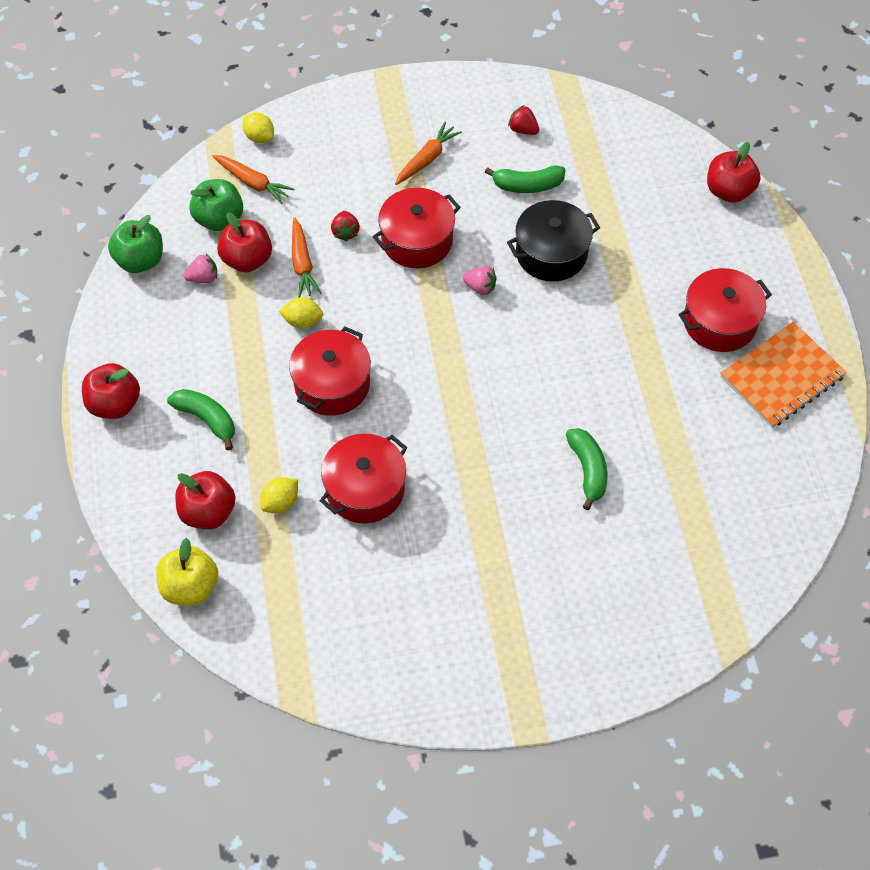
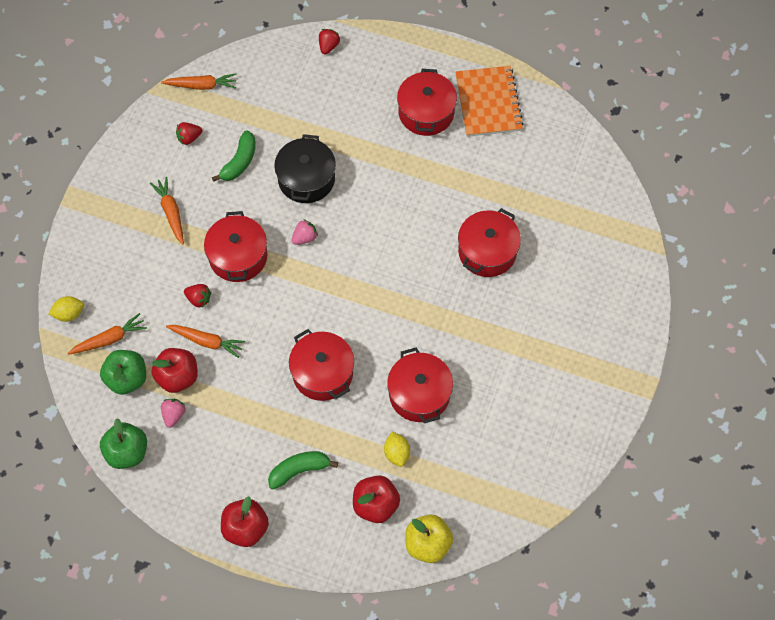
camera: 60 degrees left, 5 degrees up
(302, 321) = (257, 366): yellow lemon -> none
(588, 470) = (487, 251): green banana -> red pot
(592, 108) = (202, 85): none -> orange carrot
(728, 191) = (328, 46): red apple -> red strawberry

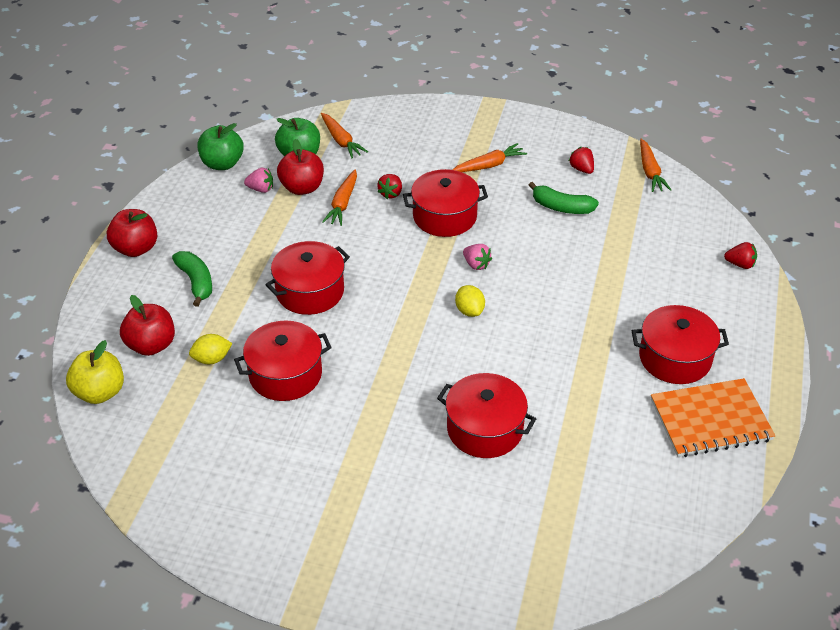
camera: 85 degrees right, 20 degrees down
(69, 314) = (366, 114): yellow lemon -> yellow lemon (469, 311)
(306, 179) = (552, 260): black pot -> none

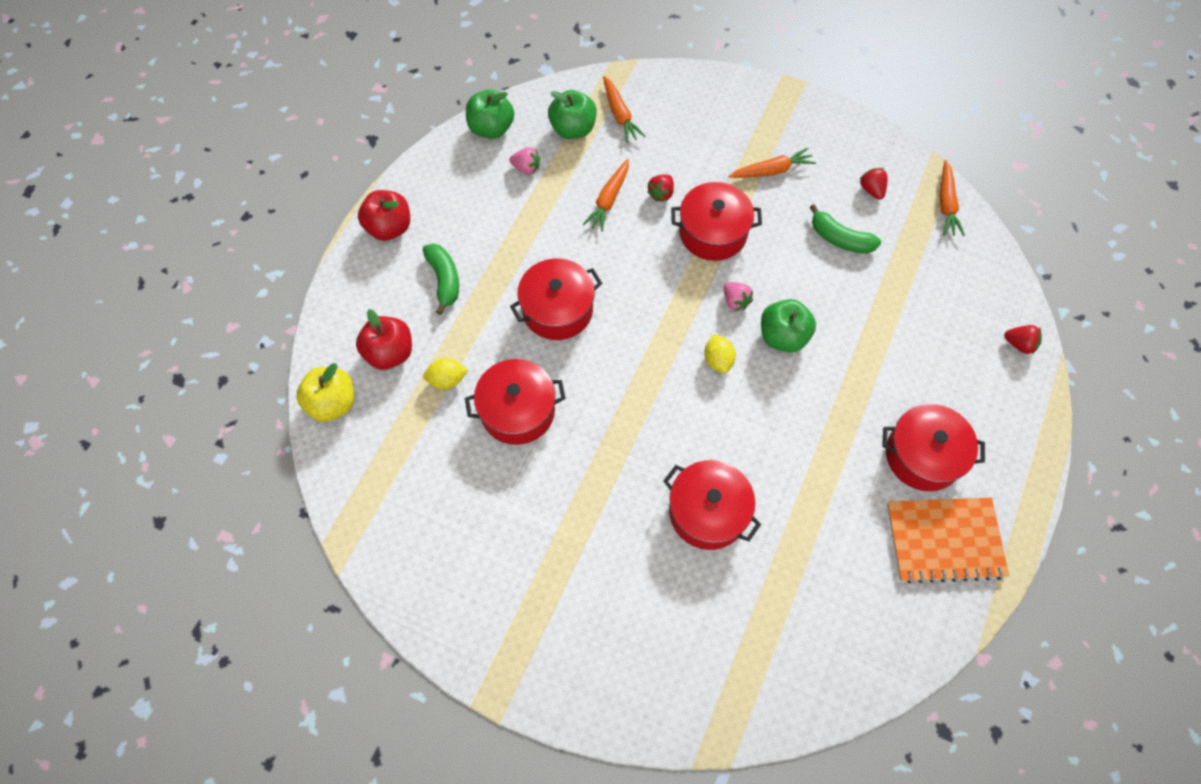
camera: 10 degrees right, 20 degrees up
(302, 188) = (569, 173): red apple -> none
(526, 285) = (783, 336): none -> green apple

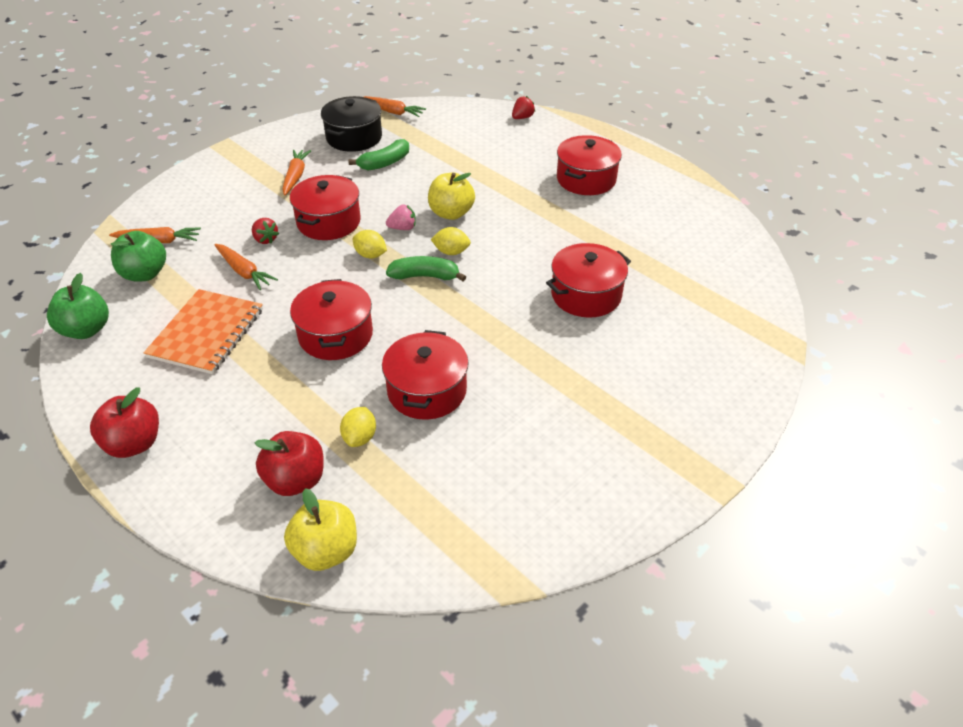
camera: 70 degrees left, 20 degrees down
(444, 280) = (239, 411): green banana -> green banana (425, 276)
(526, 168) = (159, 316): pink strawberry -> none
(679, 291) = (370, 255): none -> yellow lemon
(783, 336) = (451, 213): green apple -> yellow apple
(871, 190) = (354, 137): red strawberry -> black pot
(944, 540) = (654, 189): orange notebook -> orange notebook (207, 333)

